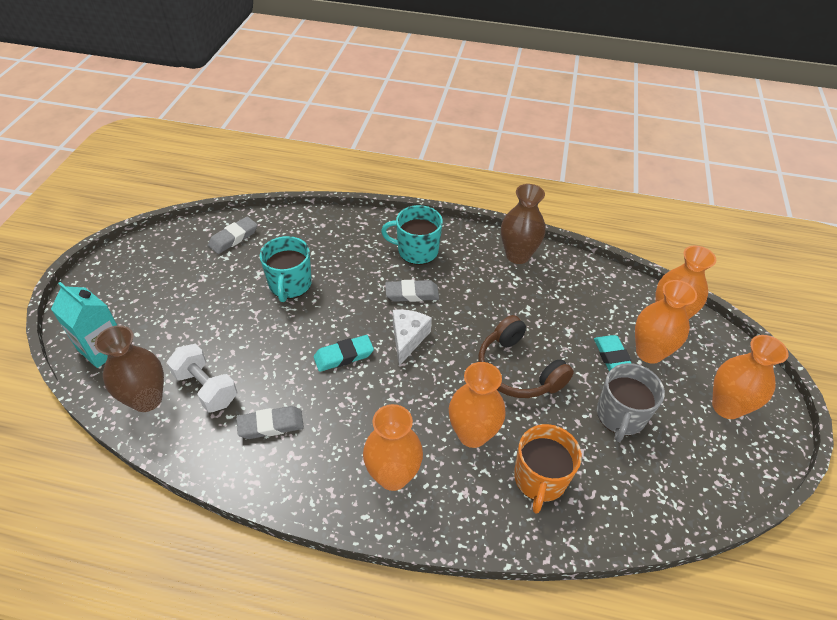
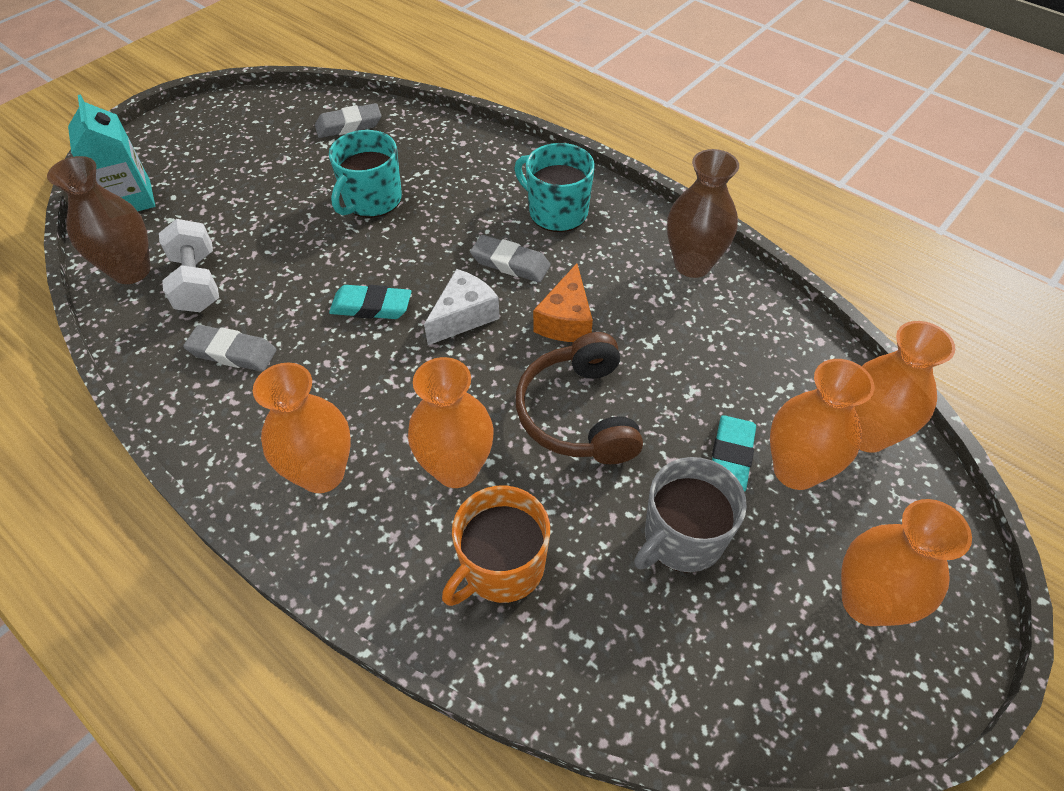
camera: 30 degrees right, 5 degrees up
(471, 317) = (566, 320): none -> orange cheese

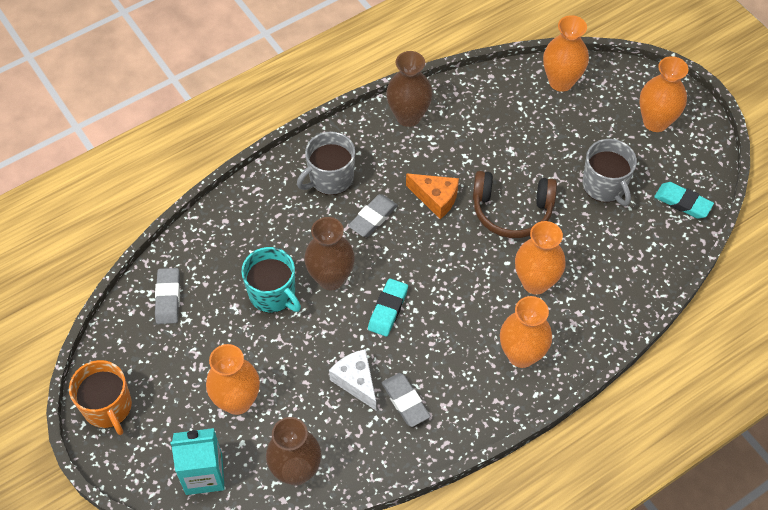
camera: 75 degrees left, 5 degrees up
(197, 283) = (326, 423): white dumbbell -> none
(232, 352) = (405, 401): grey eraser -> grey eraser turned 60 degrees counterclockwise
(406, 244) = (331, 278): none -> brown vase
(463, 316) = (414, 255): white cheese -> white cheese (356, 382)
(502, 567) = (604, 273): orange mug -> orange mug (108, 407)
(556, 212) = (330, 178): turquoise mug -> grey mug
(731, 456) = (560, 147): turquoise eraser -> turquoise eraser (682, 202)
(796, 470) = (576, 121): orange vase -> orange vase (237, 401)

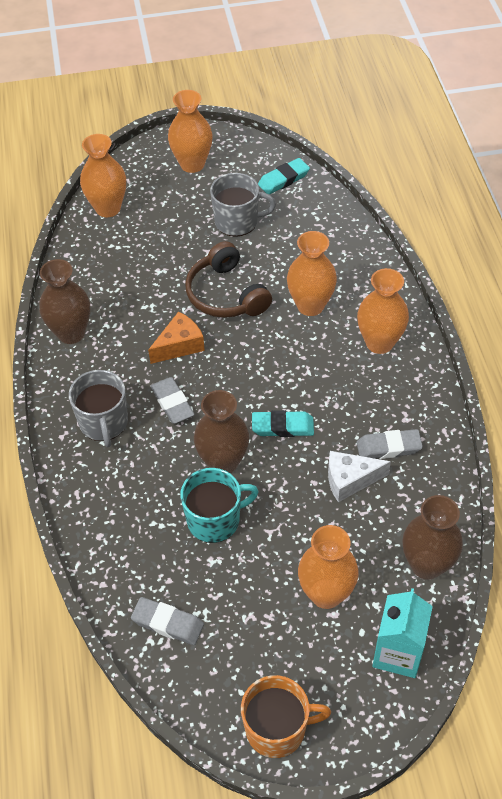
camera: 65 degrees left, 5 degrees down
(388, 309) = (282, 427): turquoise eraser -> turquoise eraser turned 45 degrees counterclockwise
(512, 211) = (226, 294): brown headphones -> brown headphones turned 120 degrees clockwise

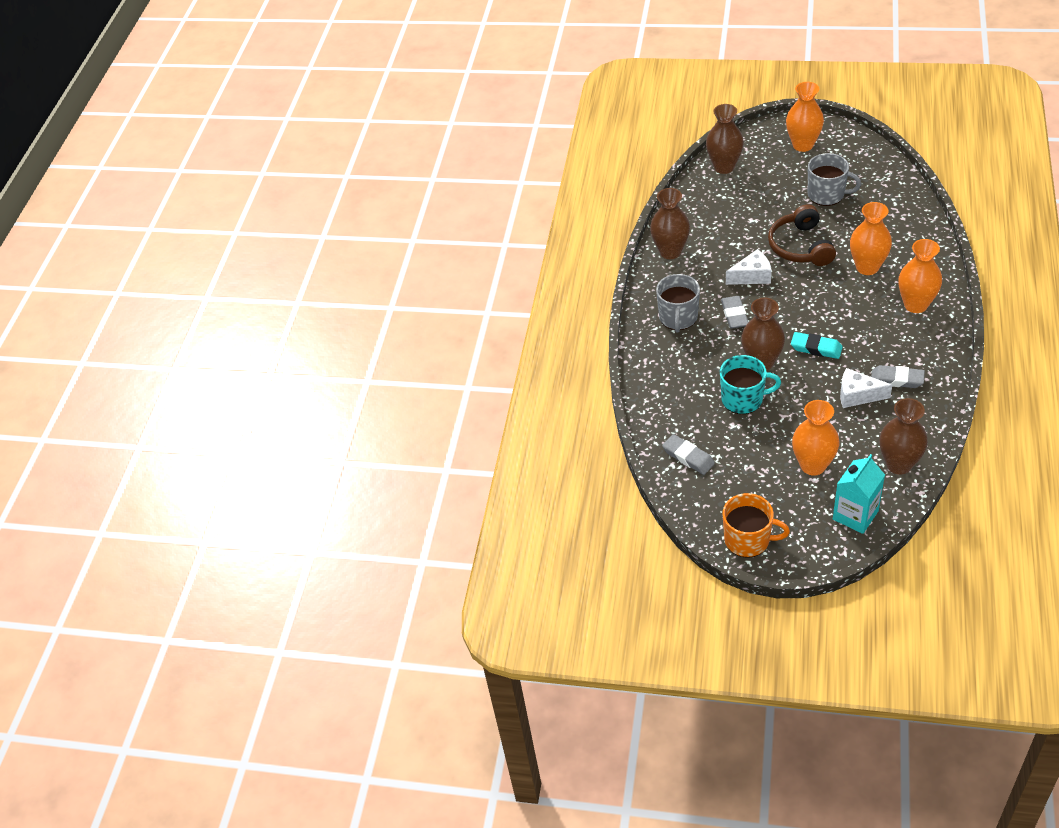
camera: 25 degrees right, 5 degrees down
(108, 208) = (724, 167): orange vase -> brown vase
(179, 345) = (752, 276): orange cheese -> white cheese
(283, 179) = (876, 169): turquoise eraser -> none

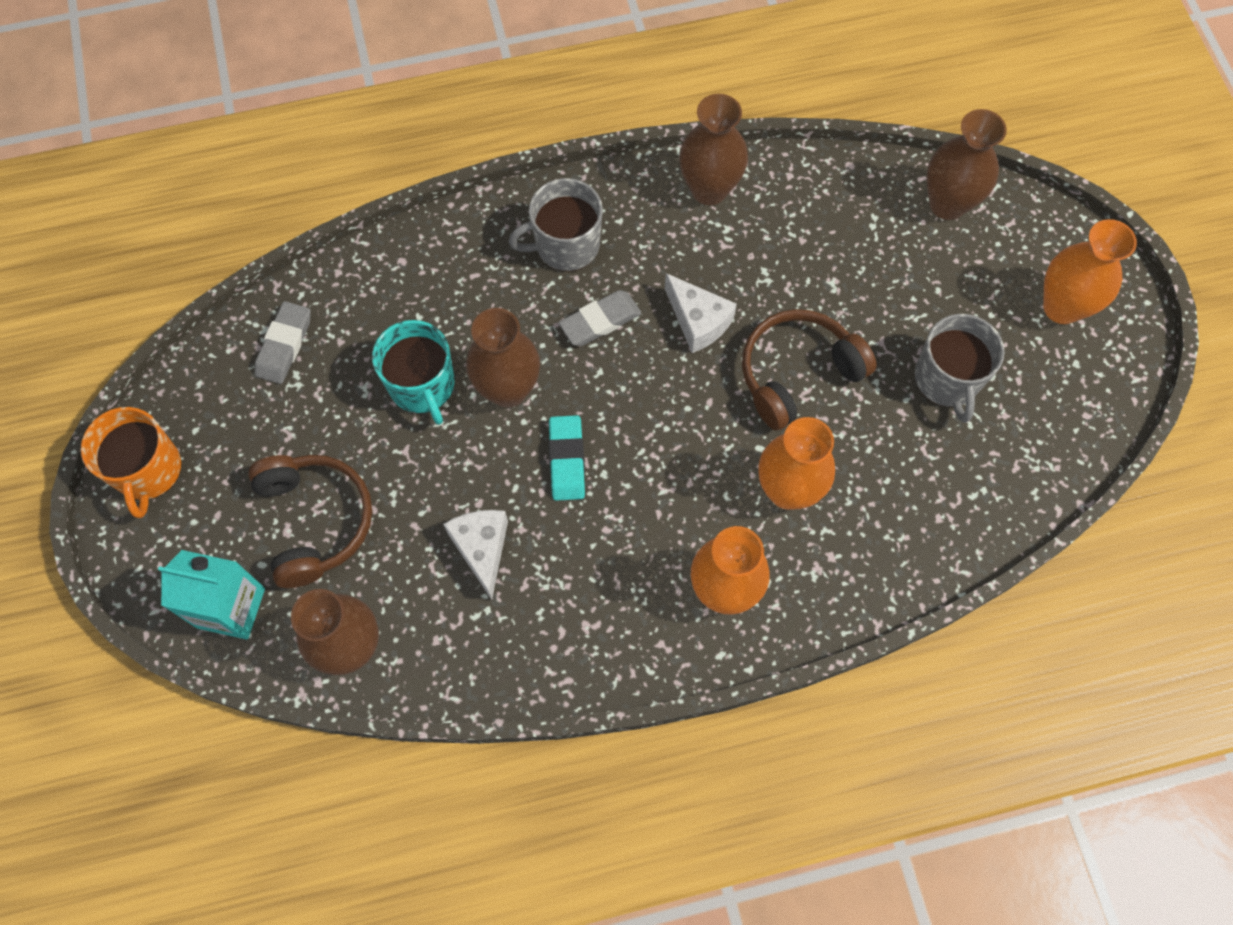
camera: 60 degrees right, 20 degrees up
(813, 465) = (315, 521): orange vase -> brown headphones
(897, 379) = (536, 601): grey eraser -> none

